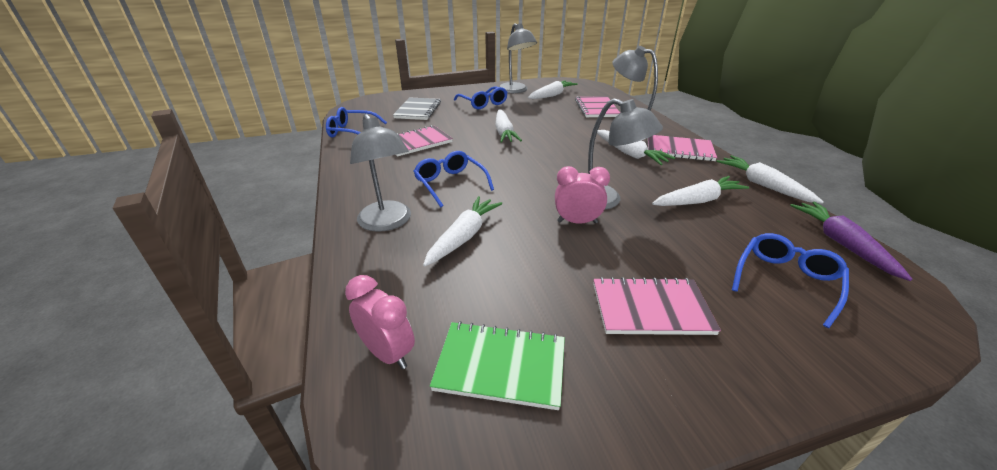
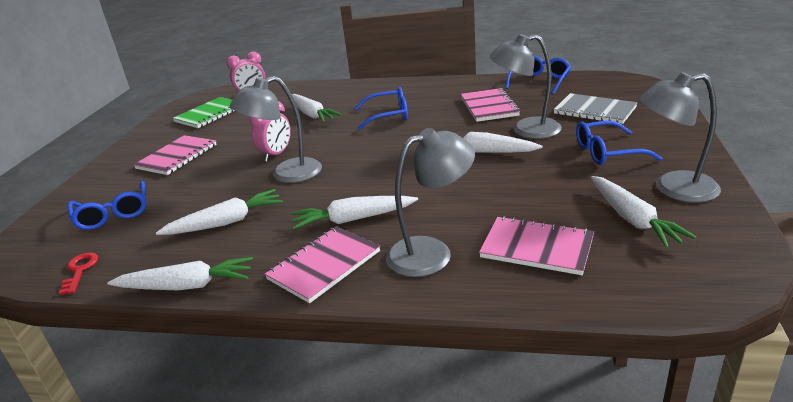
camera: 120 degrees right, 5 degrees down
(388, 223) = (356, 94): grey lamp -> grey lamp (526, 130)
(697, 201) = (226, 222): white carrot -> white carrot turned 120 degrees counterclockwise
(842, 244) = (79, 270): purple carrot -> red key

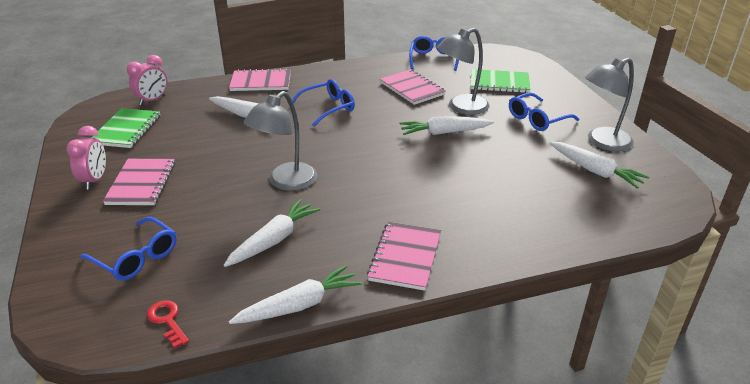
camera: 30 degrees left, 5 degrees up
(276, 154) = (254, 164): pink clock -> pink clock (95, 180)
(353, 219) = (391, 212): white carrot -> none
(431, 252) = (480, 226): grey lamp -> none
(537, 247) = (550, 206): pink notebook -> pink notebook (261, 82)
(594, 110) = (499, 83): grey notebook -> green notebook

